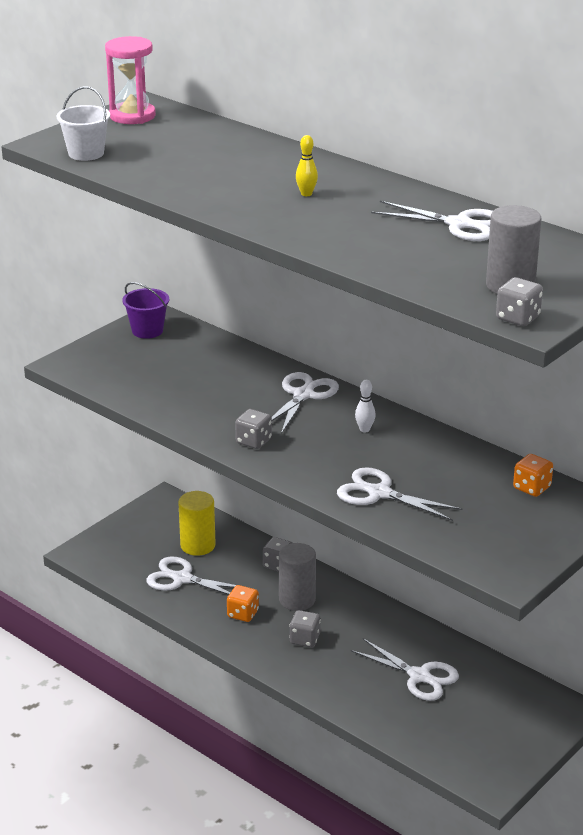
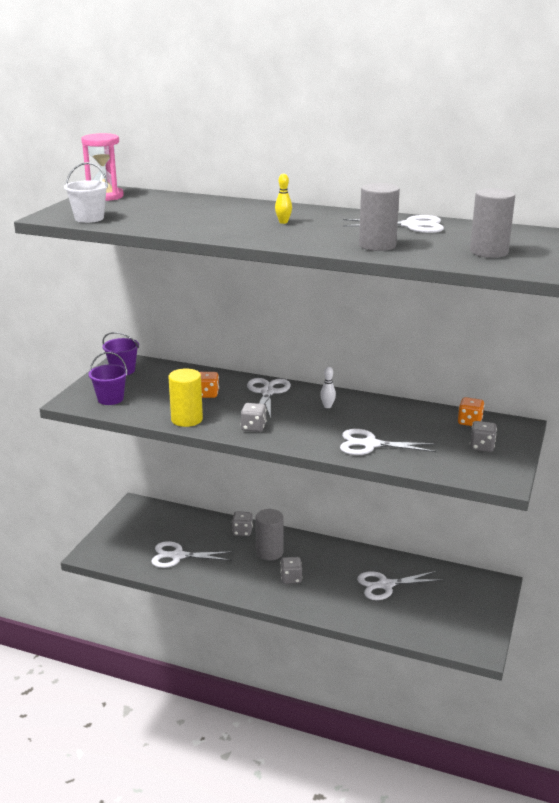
camera: 20 degrees left, 5 degrees down
(110, 369) = (110, 399): none -> purple bucket
(198, 545) = (176, 530): yellow cylinder -> yellow cylinder (187, 419)
(243, 614) = (236, 571): orange dice -> orange dice (207, 394)
(382, 252) = (377, 245): none -> grey cylinder
(419, 676) = (385, 585): white scissors -> white scissors turned 150 degrees clockwise
(517, 318) = (518, 268): grey dice -> grey dice (482, 447)

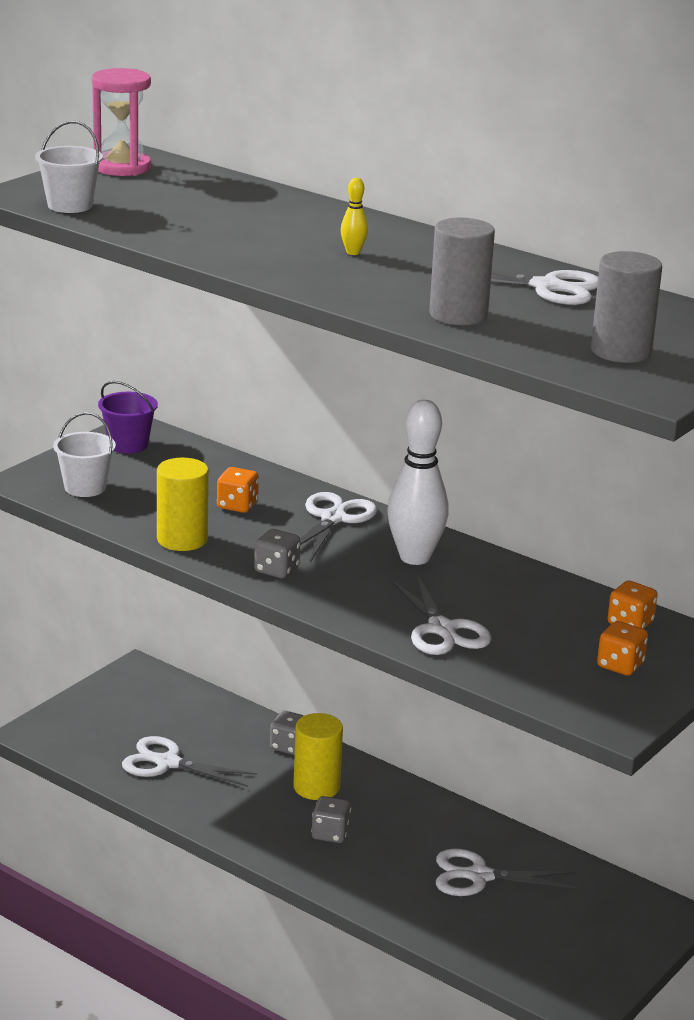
camera: 15 degrees right, 0 degrees up
(110, 399) = (85, 487): purple bucket -> white bucket
(269, 552) = (316, 787): grey cylinder -> yellow cylinder
(327, 406) = (414, 557): white bowling pin -> white bowling pin, size x2.37
(370, 444) = (442, 629): white scissors -> white scissors turned 135 degrees counterclockwise
(482, 447) = (620, 665): grey dice -> orange dice

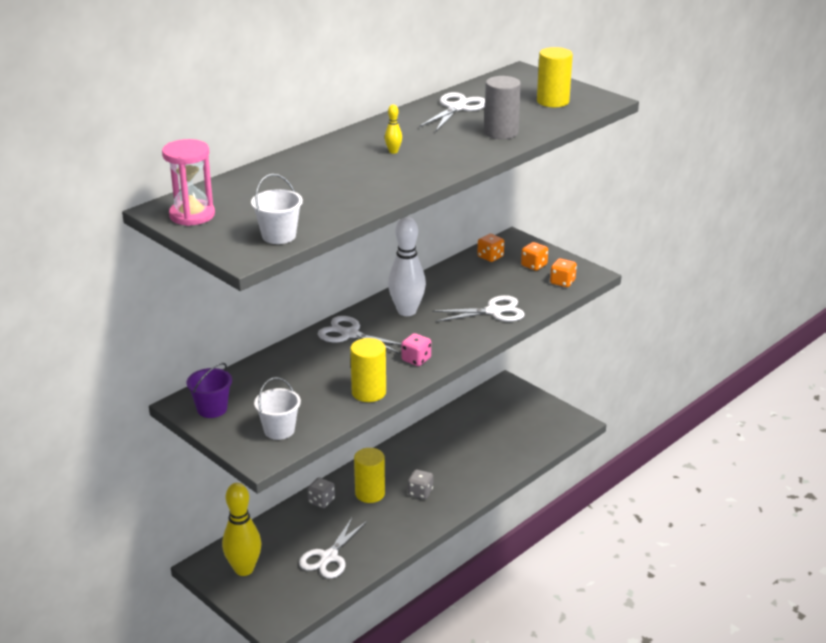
camera: 80 degrees left, 5 degrees up
(135, 699) = (244, 569): none -> yellow bowling pin
(237, 505) = (323, 368): orange dice -> orange dice (562, 282)
(276, 570) = (416, 359): grey dice -> pink dice
(479, 876) = (468, 441): white scissors -> none
(621, 351) = (553, 101): grey cylinder -> yellow cylinder

